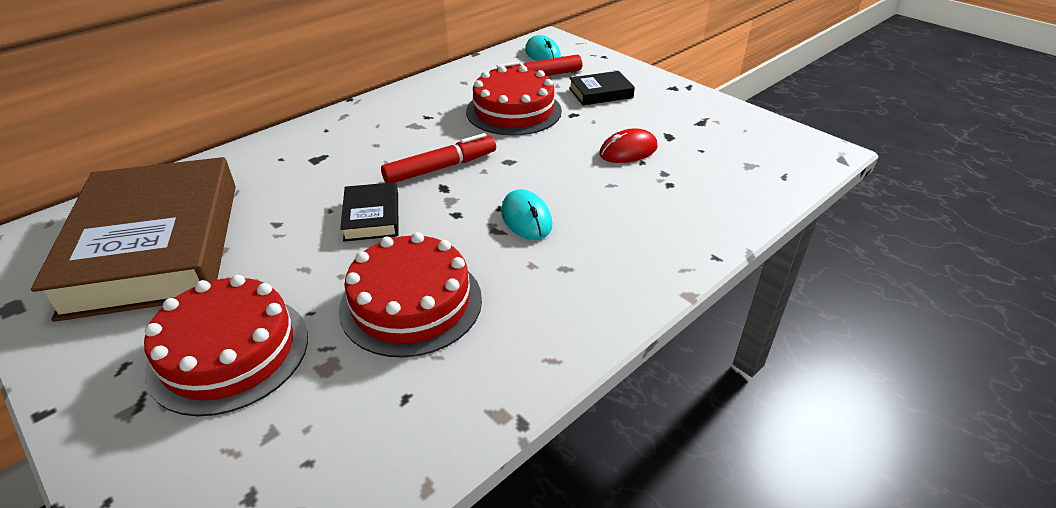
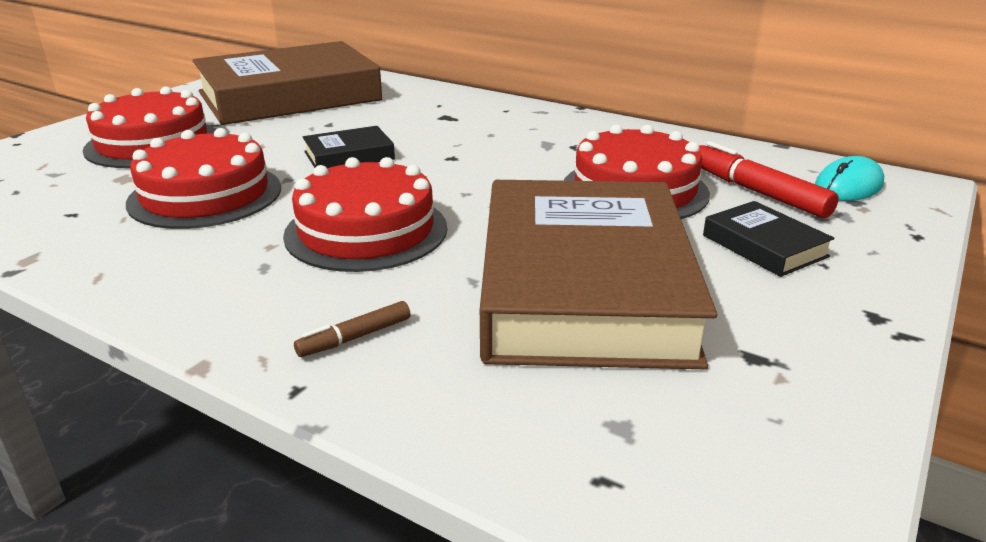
camera: 75 degrees right, 10 degrees down
(441, 168) = (459, 170): red marker -> none
(526, 218) = (366, 231): turquoise mouse -> red cake
(628, 151) = (584, 286): red mouse -> brown book
(666, 233) = (355, 337): none -> brown marker

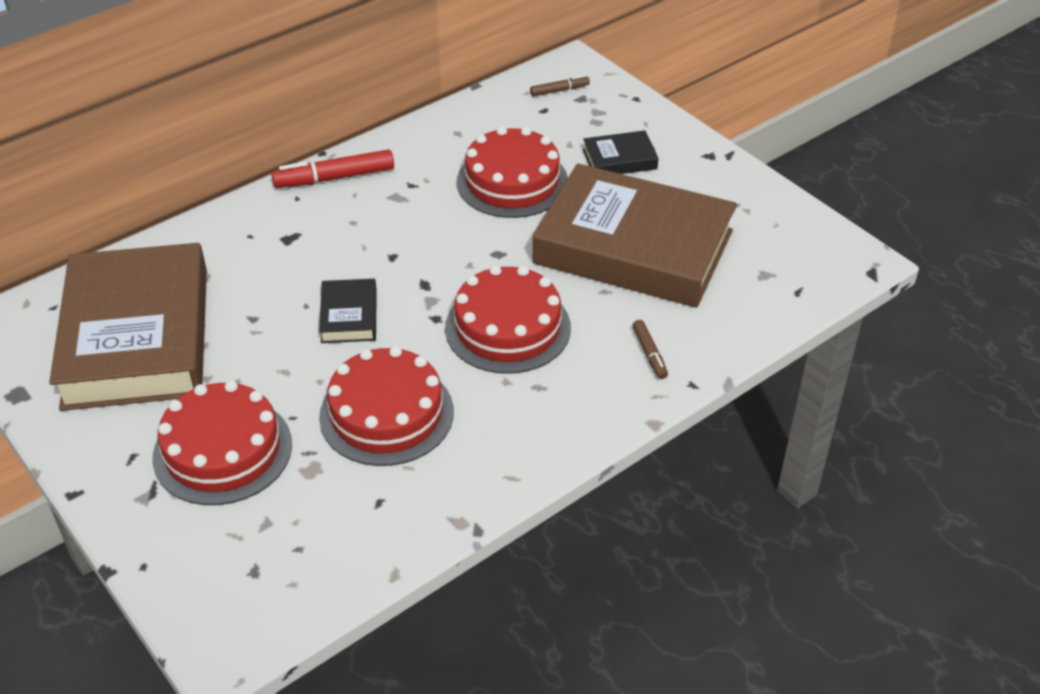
camera: 70 degrees left, 15 degrees up
(757, 192) = (546, 130): red marker -> red marker (334, 178)
(848, 186) = (559, 90): turquoise mouse -> brown marker

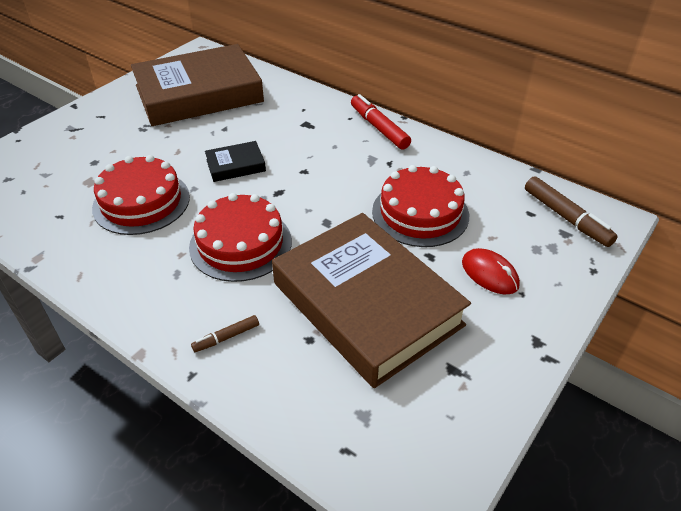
camera: 75 degrees right, 0 degrees up
(222, 450) = (106, 145): red cake -> none
(559, 90) = (566, 217): brown marker -> brown marker, size x1.83
(619, 159) = (489, 274): black book -> red mouse
(633, 247) = (367, 304): brown book -> brown book turned 45 degrees counterclockwise

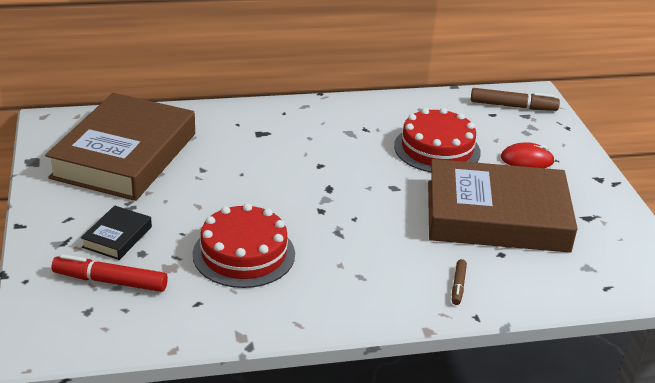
camera: 50 degrees left, 10 degrees down
(235, 165) = (264, 189): black book -> black book (117, 237)
(240, 244) = (366, 233): red cake -> none
(379, 128) = (317, 109): red marker -> red marker (110, 281)

